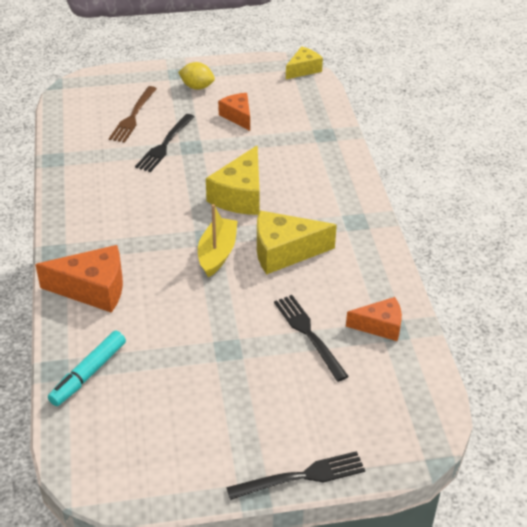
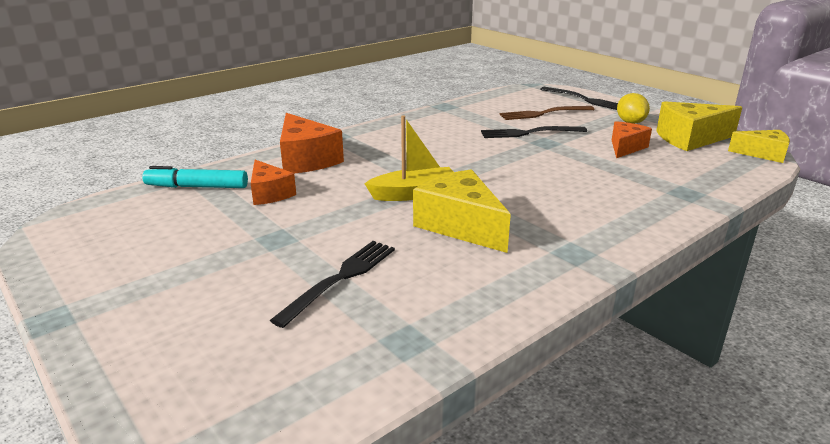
camera: 60 degrees right, 15 degrees down
(240, 195) = (513, 180): yellow cheese -> yellow cheese (690, 139)
(302, 476) = (88, 345): black fork -> black fork (585, 99)
(380, 326) = (403, 327): orange cheese -> orange cheese (269, 193)

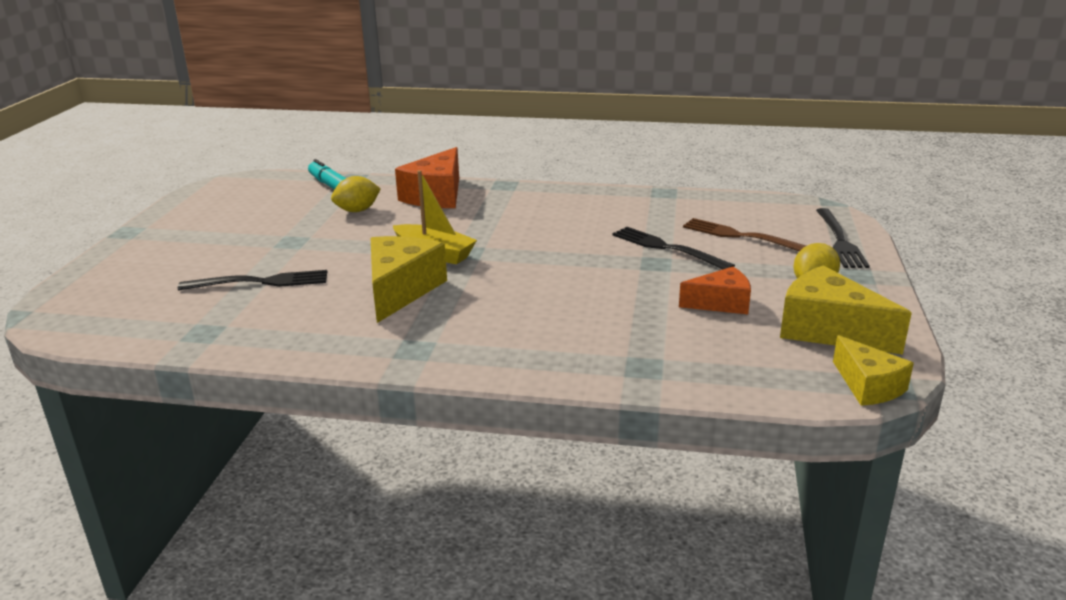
camera: 50 degrees right, 0 degrees up
(269, 193) = (357, 210): orange cheese -> yellow lemon

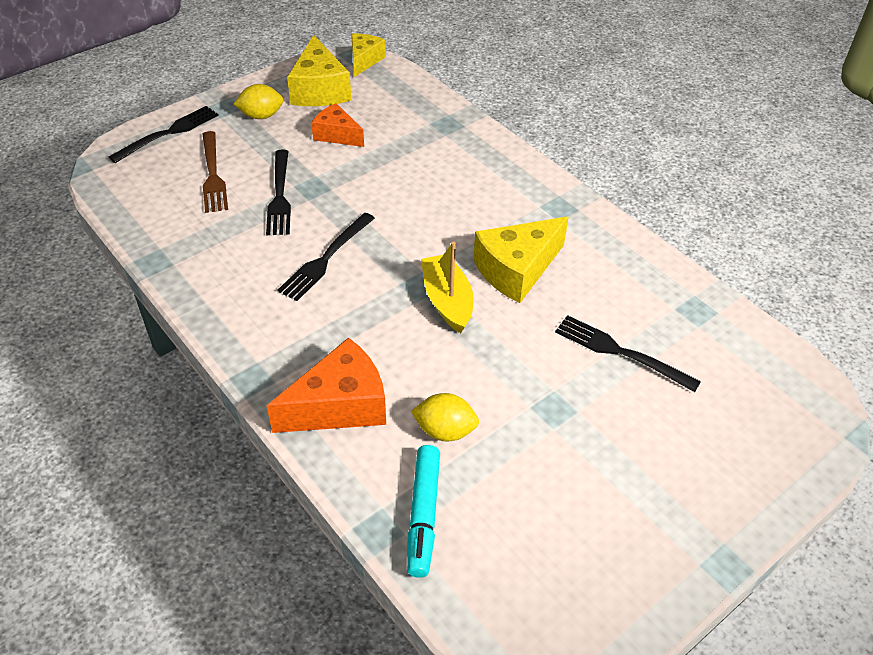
camera: 140 degrees left, 20 degrees up
(560, 236) = (326, 259): none -> black fork

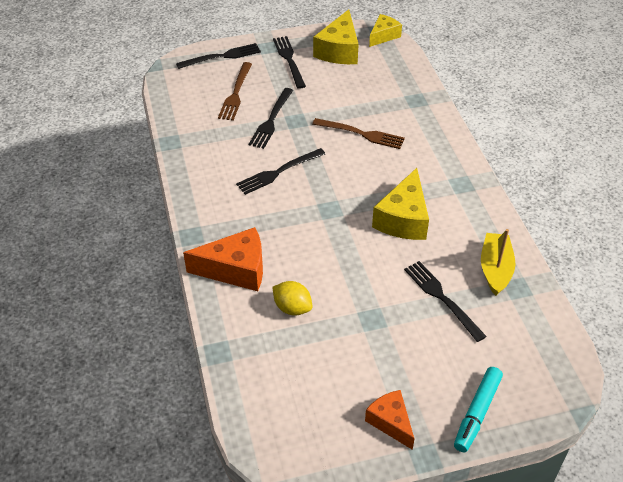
camera: 25 degrees right, 0 degrees up
(261, 116) = (289, 60): yellow lemon -> black fork
(337, 135) = (333, 87): orange cheese -> orange cheese (391, 422)
(405, 181) = (362, 134): none -> brown fork
(423, 515) = (249, 353): turquoise marker -> turquoise marker (477, 413)
(447, 301) = (342, 225): yellow boat -> yellow boat (495, 269)
(516, 270) = (403, 219): yellow cheese -> yellow cheese turned 60 degrees counterclockwise

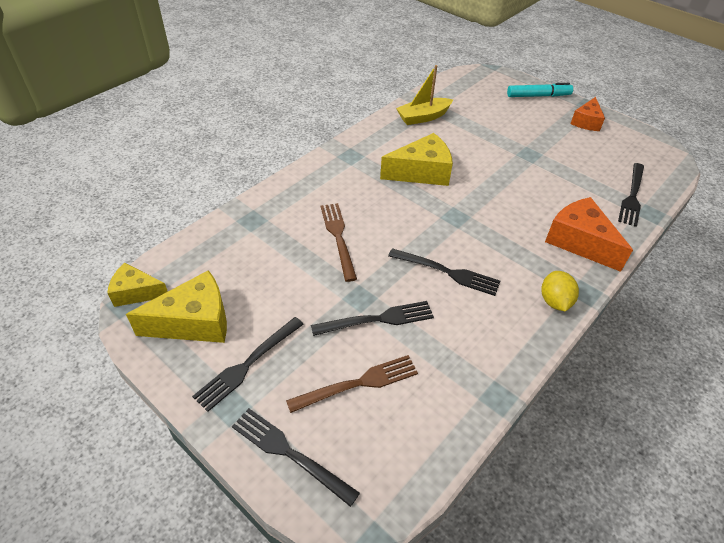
camera: 125 degrees left, 0 degrees up
(292, 308) = (570, 194): yellow lemon -> yellow lemon (554, 301)
(441, 298) = (475, 131): black fork -> black fork (632, 196)

